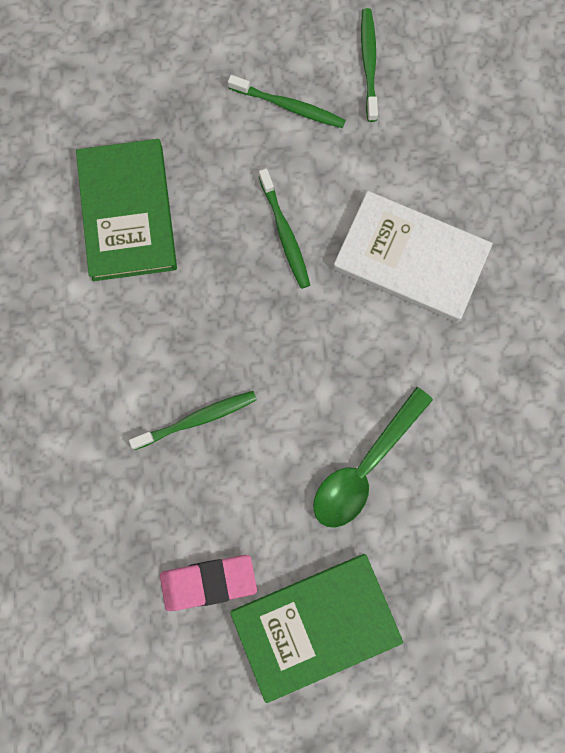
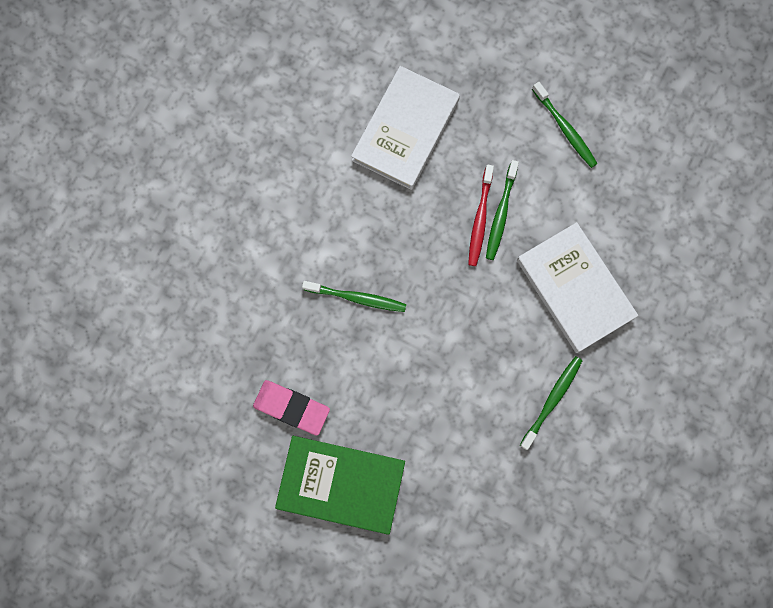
camera: 35 degrees right, 0 degrees up
(128, 212) = (405, 130): green book -> white book
(267, 253) = (480, 219): none -> red toothbrush
(365, 466) = (445, 405): green spoon -> none
(369, 63) = (642, 135): green toothbrush -> green toothbrush (552, 400)

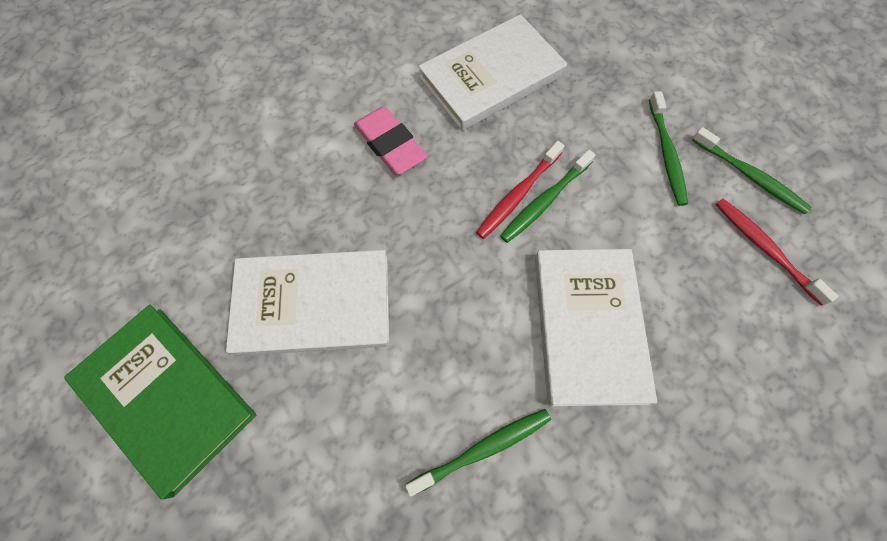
camera: 30 degrees right, 10 degrees down
(291, 407) = (182, 277): pink eraser -> pink eraser (390, 144)
(357, 298) = (333, 204): green toothbrush -> green toothbrush (749, 176)
(392, 375) = (313, 304): none -> white book
(661, 169) = (765, 248): none -> red toothbrush

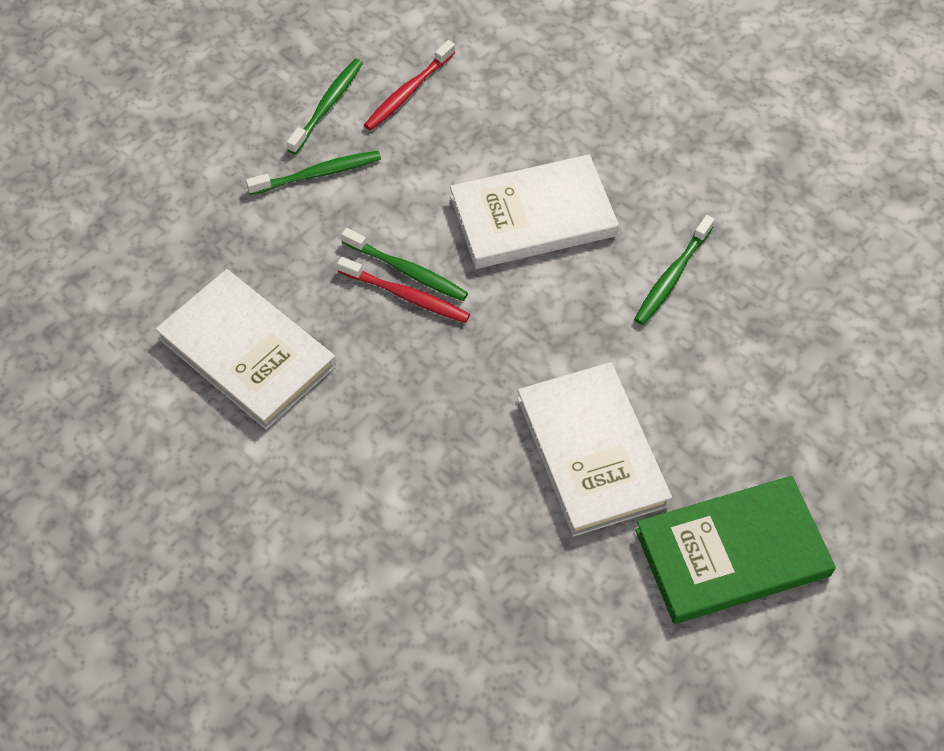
camera: 105 degrees left, 10 degrees down
(166, 397) = (732, 553): green book -> green book turned 45 degrees clockwise
(390, 144) = (374, 434): pink eraser -> none
(483, 449) = (672, 276): green toothbrush -> green toothbrush turned 105 degrees counterclockwise

